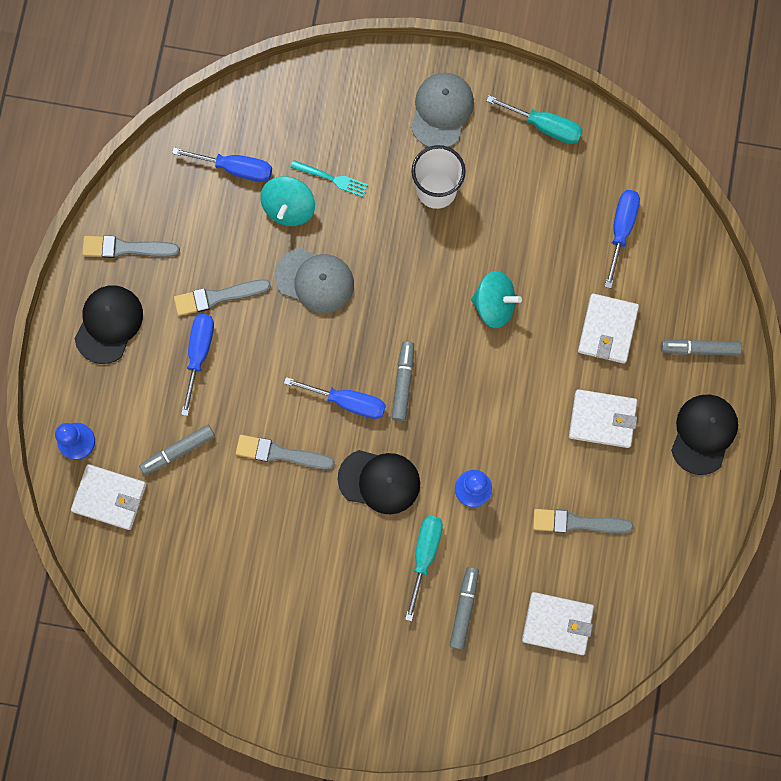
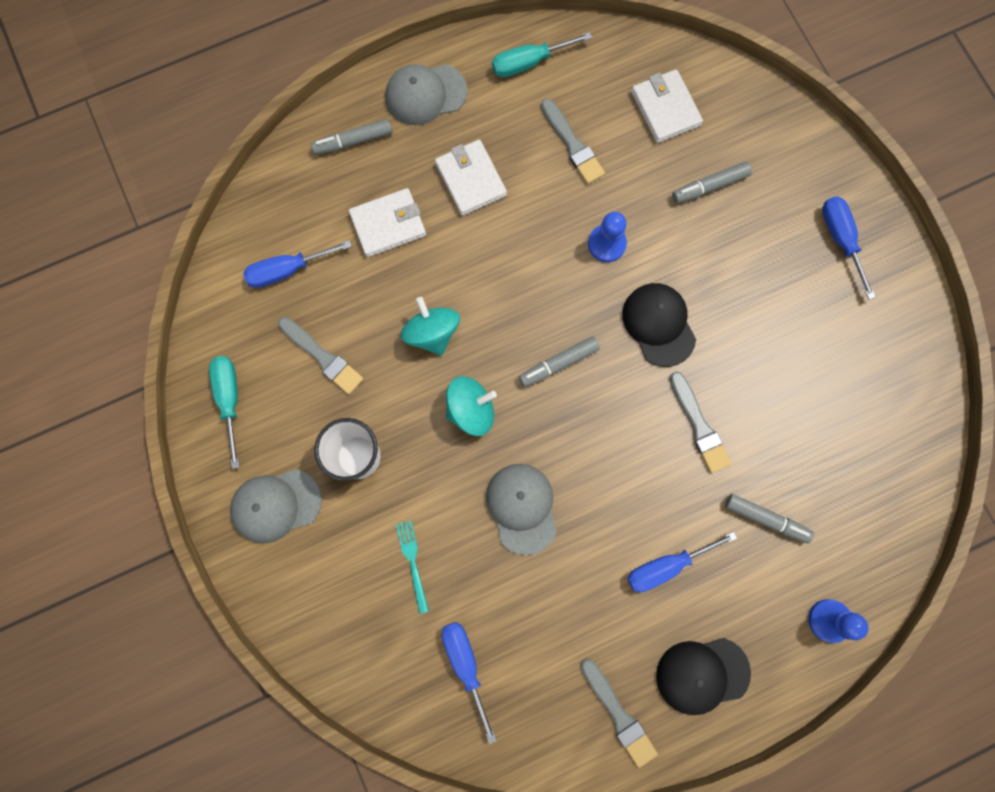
camera: 125 degrees left, 0 degrees up
(109, 497) = (853, 550): white wallet -> none
(218, 297) = (601, 588): grey brush -> grey brush (323, 357)
(289, 208) = (469, 583): turquoise spinning top -> turquoise spinning top (471, 410)
(347, 401) = (610, 400): blue screwdriver -> blue screwdriver (840, 240)
(424, 555) = (691, 246): turquoise screwdriver -> turquoise screwdriver (529, 63)
(699, 349) = (353, 141): grey marker -> grey marker turned 105 degrees clockwise
(703, 434) = (425, 94): black cap -> grey cap

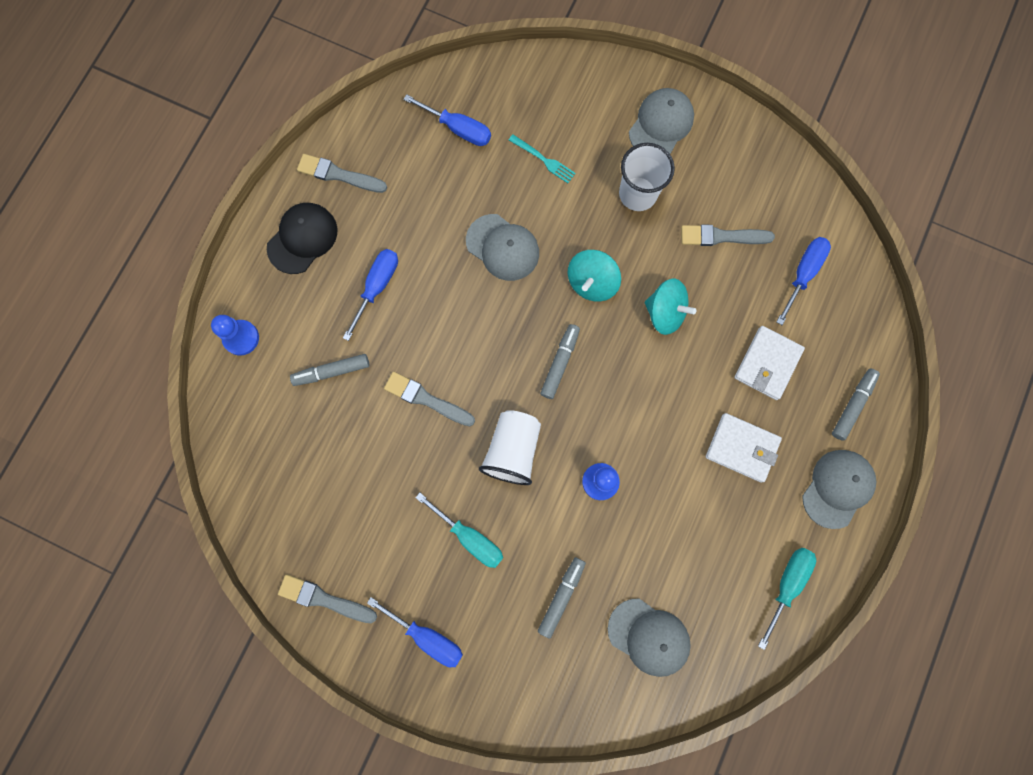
camera: 140 degrees right, 0 degrees up
(230, 400) = (753, 161): turquoise screwdriver -> turquoise screwdriver (469, 537)
(572, 144) = (693, 542): grey brush -> grey brush (324, 599)
(658, 324) = (512, 450): black cap -> white cup
(665, 108) = (649, 637): white wallet -> grey cap

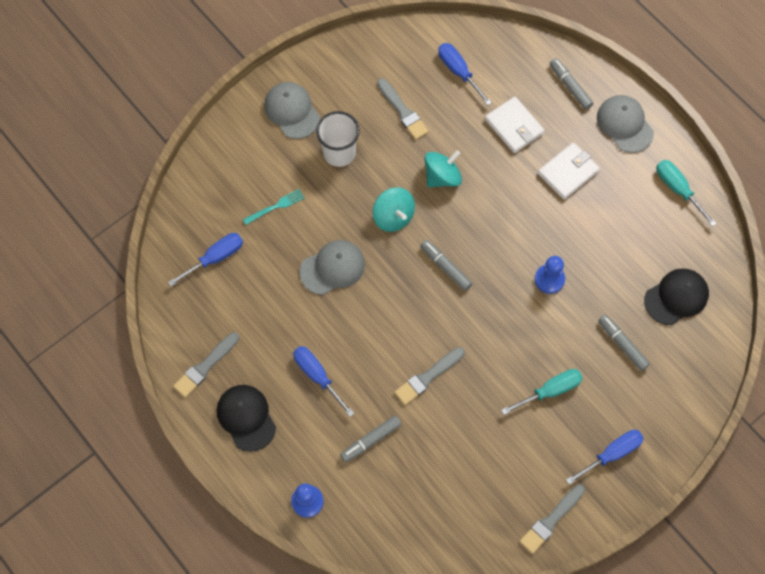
camera: 65 degrees left, 10 degrees down
(332, 371) = (371, 440): grey marker -> grey marker turned 45 degrees clockwise
(512, 450) = (497, 331): white cup -> none
(649, 637) = (676, 297): grey cap -> black cap
(722, 236) = (403, 111): grey brush -> grey brush turned 60 degrees counterclockwise

